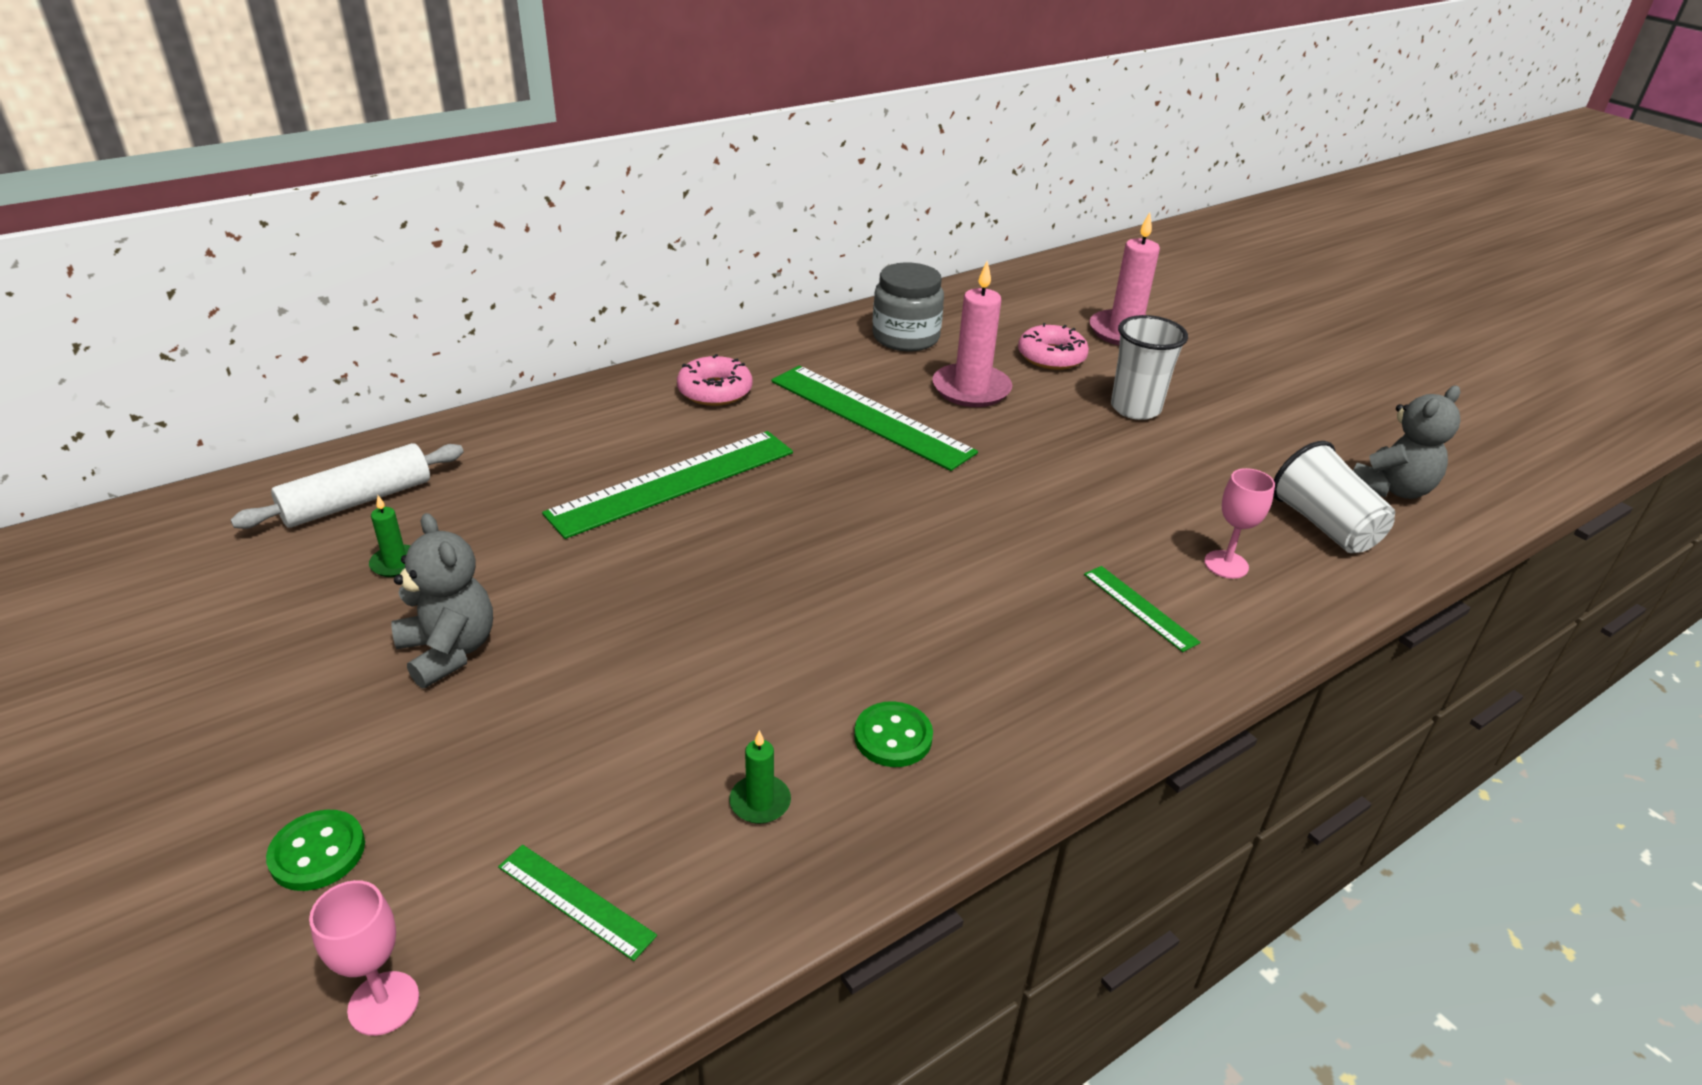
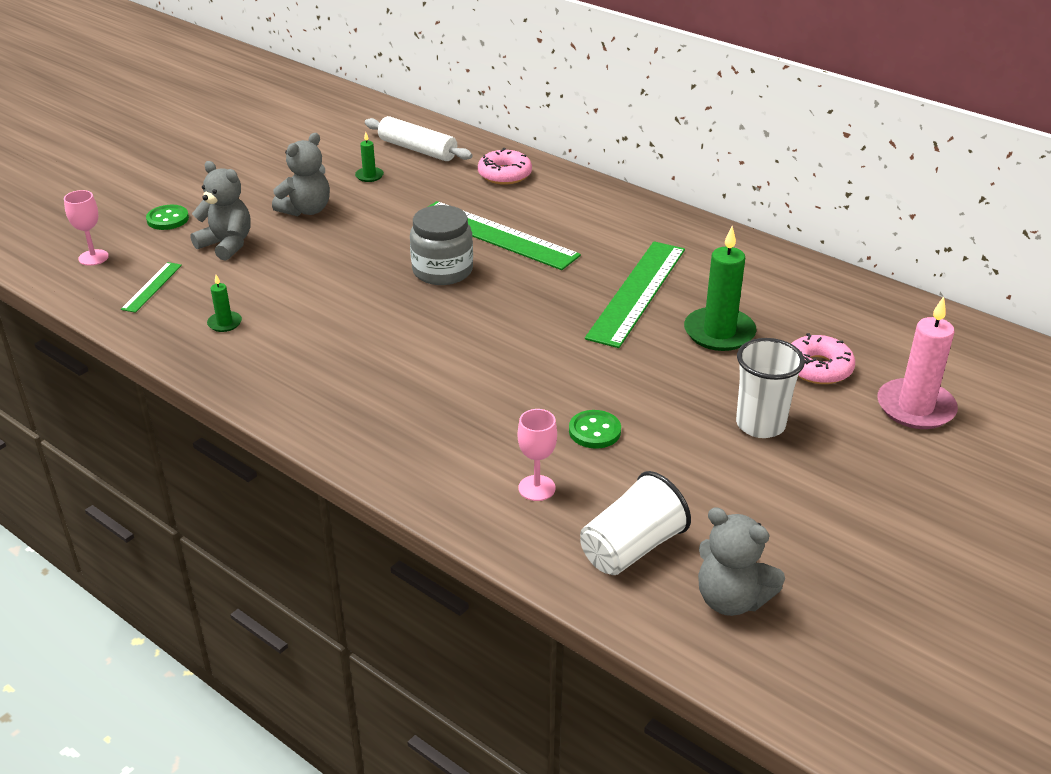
camera: 75 degrees right, 0 degrees up
(492, 770) = (227, 245): none -> grey teddy bear
(715, 391) = (621, 224): pink donut -> pink donut (504, 174)
(893, 737) = (287, 357): green button -> green button (594, 431)
(905, 337) = (781, 288): grey jar -> grey jar (442, 271)
(971, 389) = (719, 332): pink candle -> green candle
(1140, 607) = (457, 445): green ruler -> none

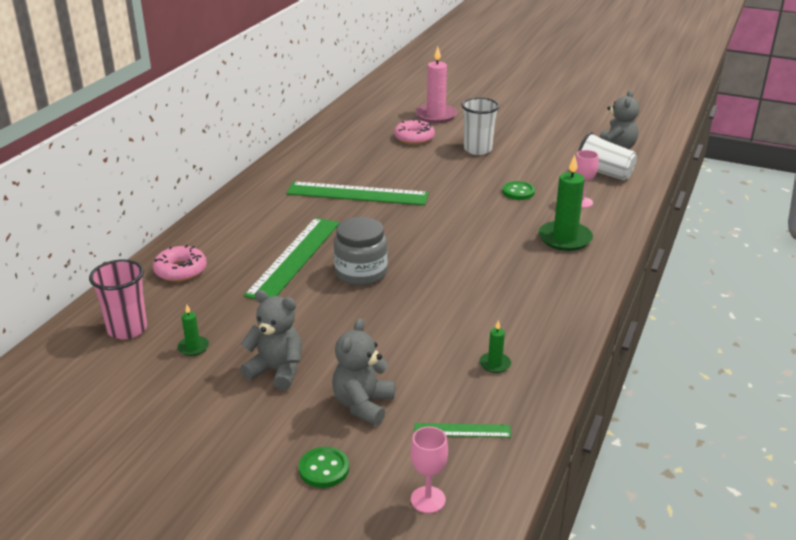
camera: 105 degrees left, 5 degrees down
(418, 149) = (127, 329): white rolling pin -> pink cup
(719, 332) = (392, 165): green candle -> green candle (564, 238)

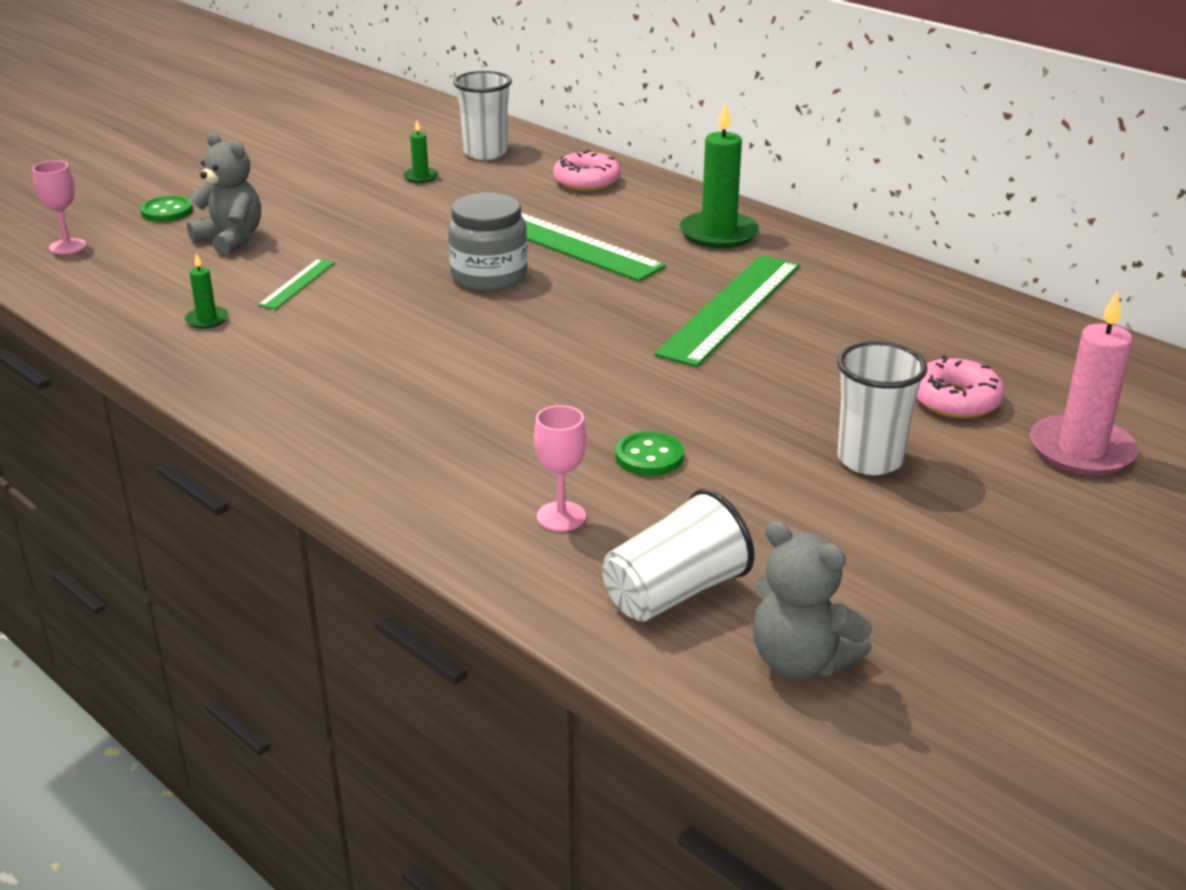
camera: 110 degrees right, 0 degrees up
(127, 329) = (485, 153): pink cup -> white cup
(277, 371) = (336, 208): grey teddy bear -> none
(462, 430) = (129, 279): green ruler -> green ruler (297, 284)
(564, 238) = (445, 456): green candle -> green candle (718, 234)

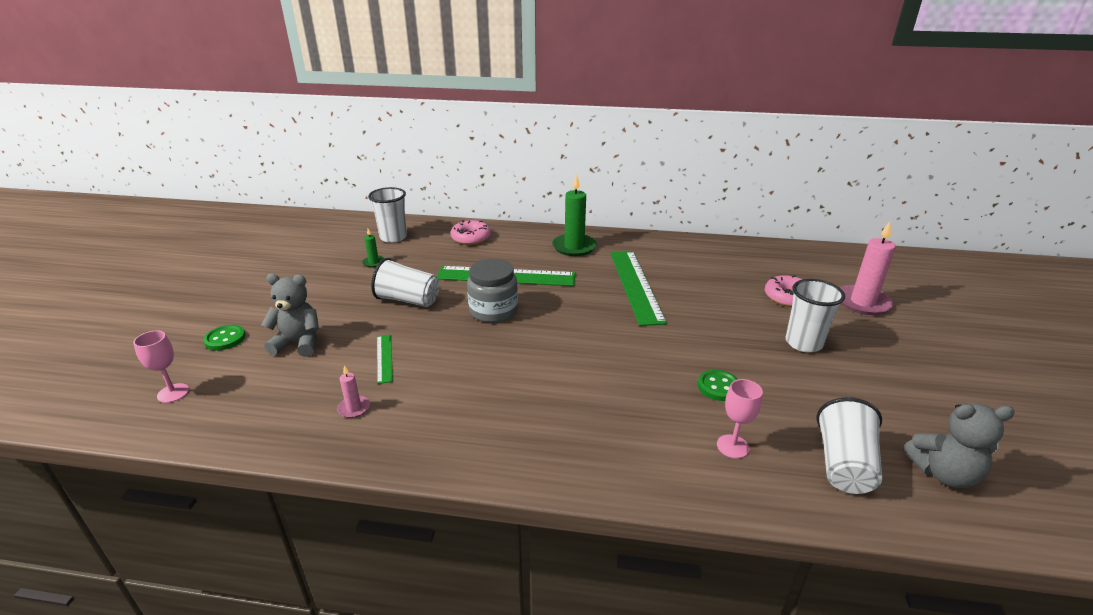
camera: 35 degrees left, 0 degrees up
(207, 320) = (354, 408): green candle -> pink candle
(403, 232) = (408, 300): none -> white cup

